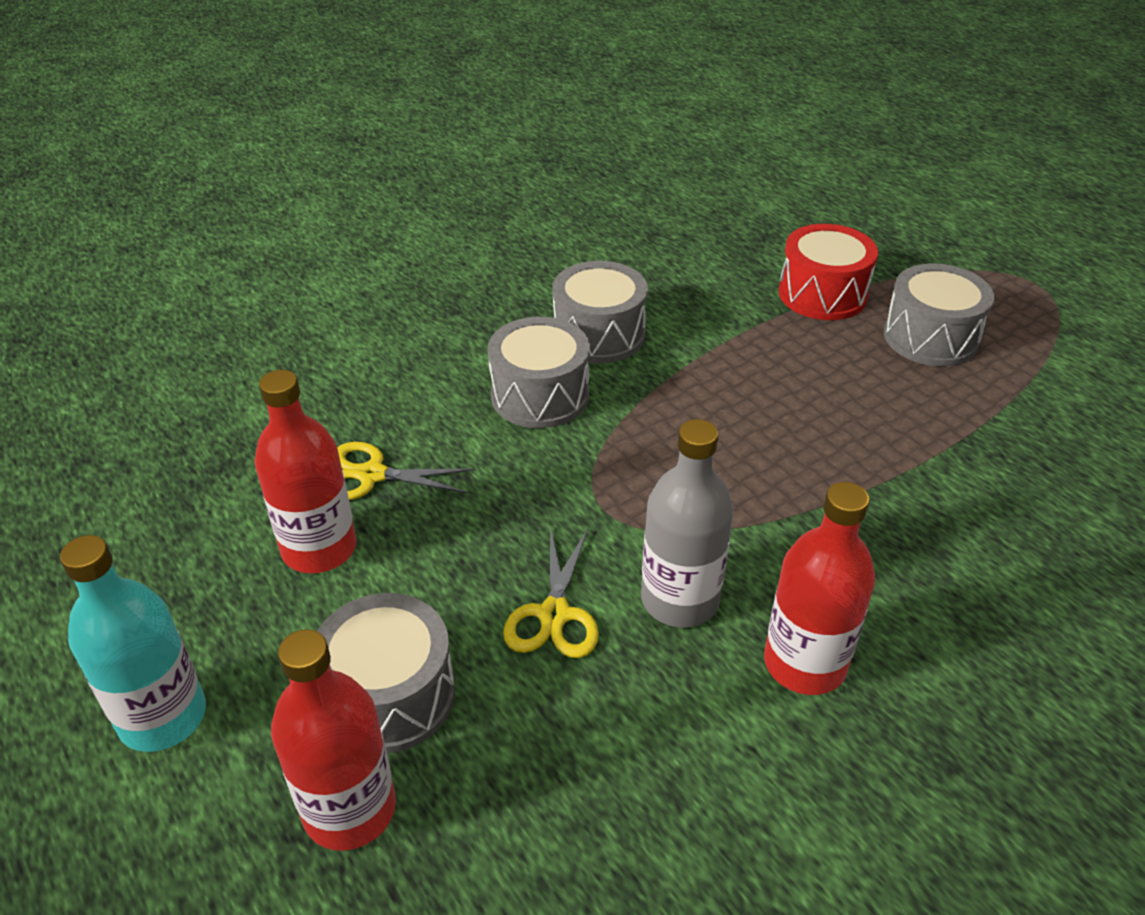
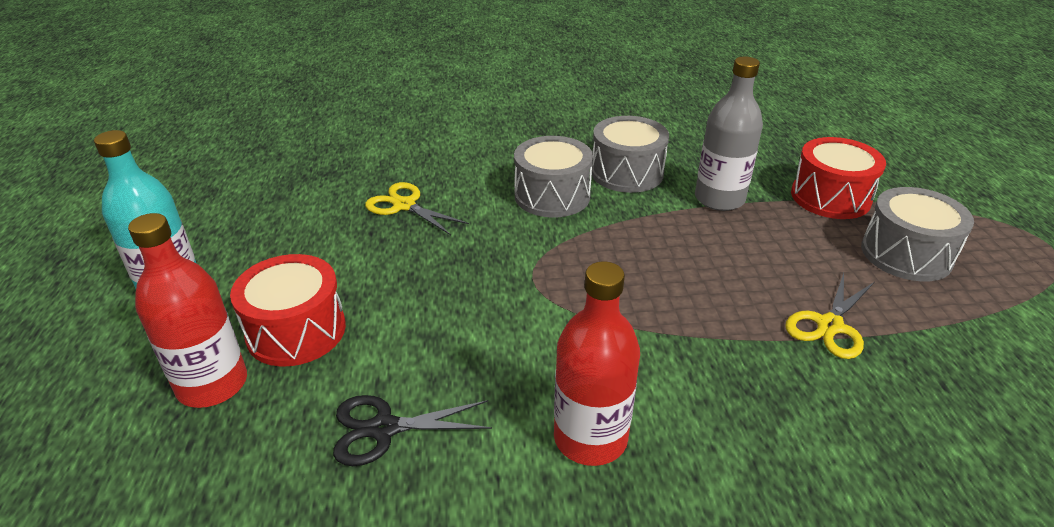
camera: 30 degrees right, 5 degrees down
(319, 548) = (336, 234): red bottle -> none
(389, 695) = (296, 331): grey drum -> red drum
(554, 614) = (439, 328): yellow scissors -> yellow scissors (829, 326)
(597, 758) = (384, 428): none -> black scissors
(679, 600) = (534, 354): grey bottle -> grey bottle (719, 199)

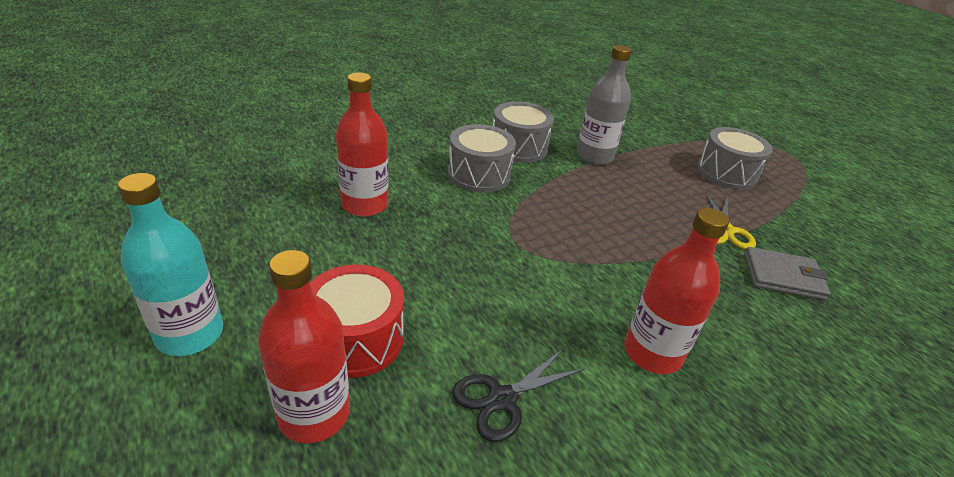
camera: 30 degrees left, 0 degrees up
(404, 205) = (364, 205): yellow scissors -> red bottle
(830, 197) = (658, 143): red drum -> none
(867, 405) = (783, 276): none -> grey wallet

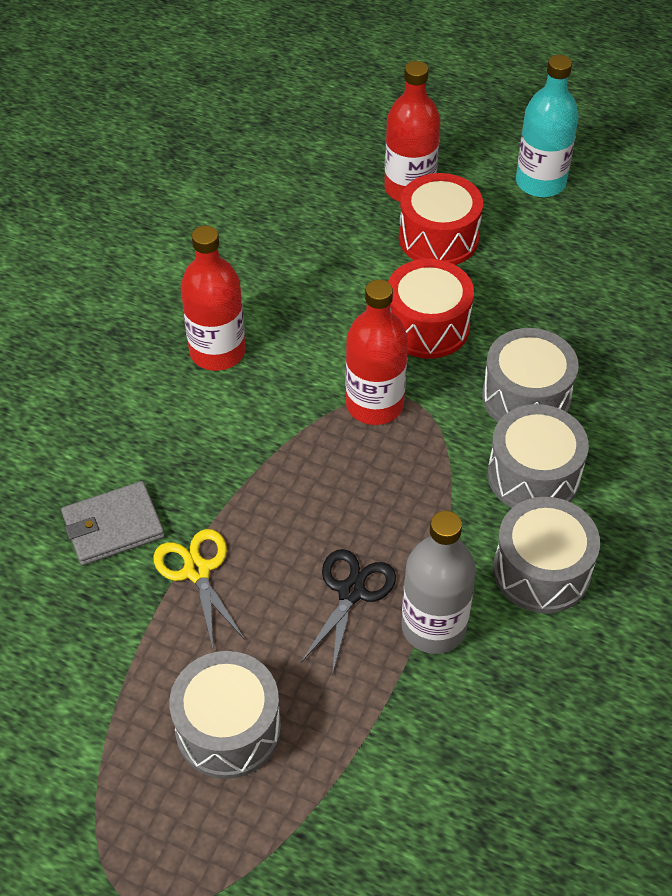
camera: 150 degrees right, 15 degrees up
(364, 205) = (585, 351): red bottle -> red bottle (374, 405)
(436, 204) = (526, 397): none -> grey drum
(452, 275) = (427, 326): none -> red drum
(502, 399) = (306, 257): black scissors -> black scissors (351, 592)

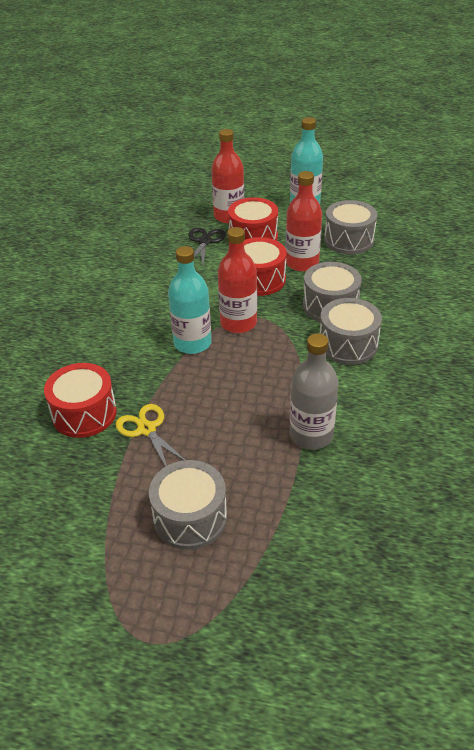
camera: 10 degrees left, 10 degrees down
(113, 526) = (84, 413): grey wallet -> red drum
(217, 352) = (132, 310): red bottle -> red bottle (302, 263)
(296, 430) = (192, 343): none -> turquoise bottle
(351, 592) = (252, 424): black scissors -> black scissors (205, 241)
(541, 570) = (369, 393): grey drum -> grey drum (349, 240)

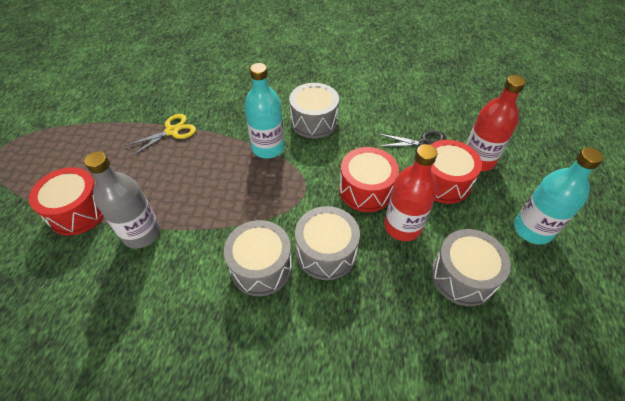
camera: 85 degrees right, 10 degrees up
(84, 413) = (194, 99): red drum -> red drum (78, 211)
(190, 518) = (82, 161): grey drum -> grey drum (314, 121)
(238, 323) = (295, 177): red bottle -> none

